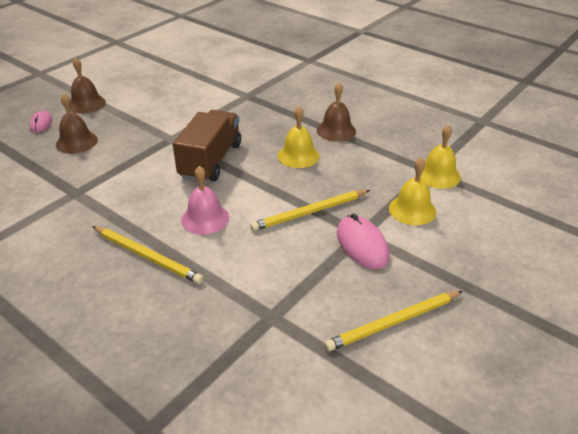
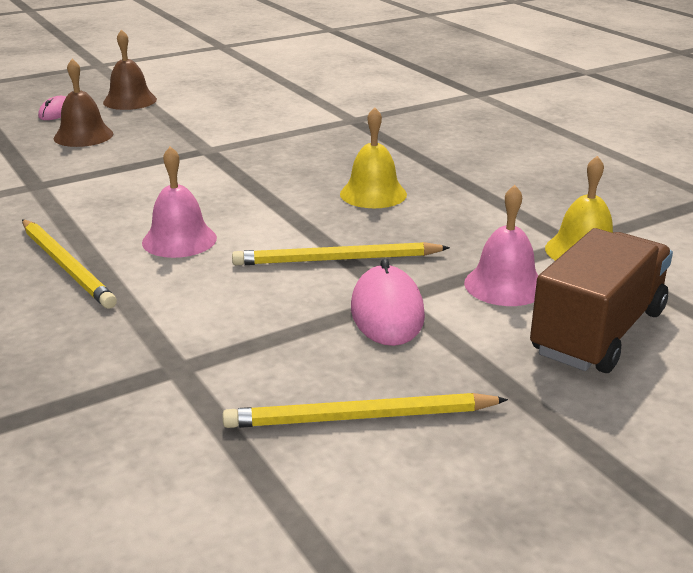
camera: 20 degrees right, 10 degrees down
(211, 161) = (241, 180): brown truck -> brown truck (598, 332)
(336, 130) = (455, 174): brown bell -> none
(412, 210) = (504, 285): yellow bell -> pink bell

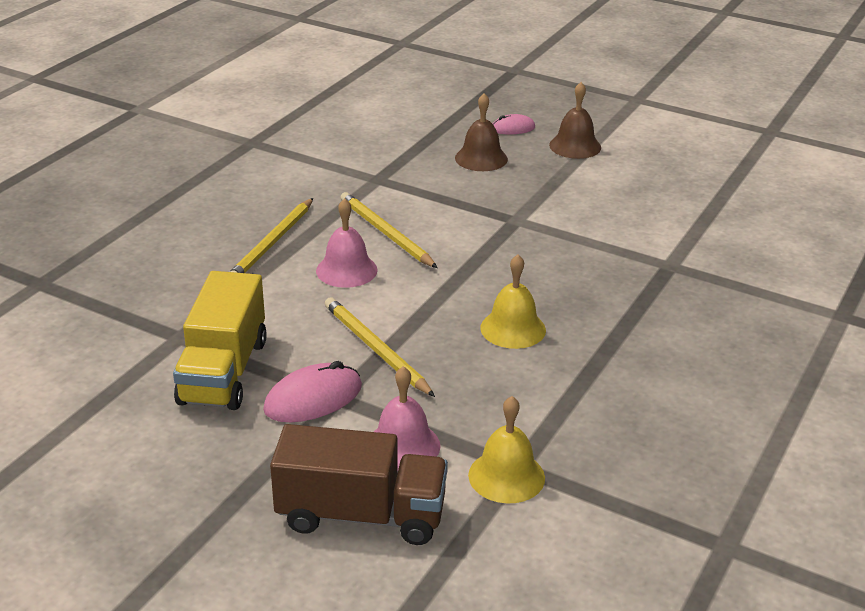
camera: 60 degrees right, 5 degrees up
(283, 354) = (223, 371): none -> yellow truck
(361, 417) = (169, 429): yellow pencil -> yellow pencil (386, 233)

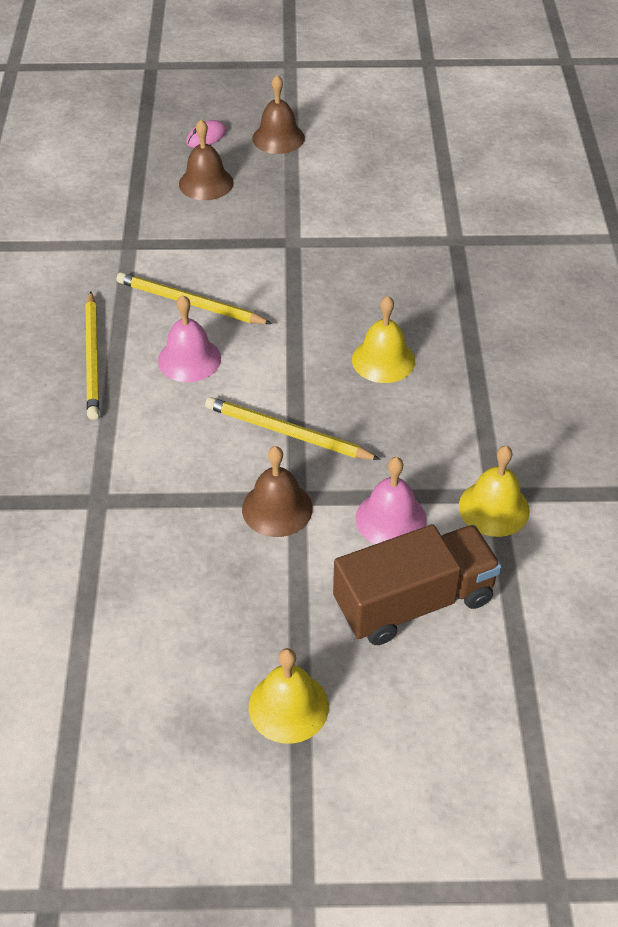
camera: 30 degrees left, 15 degrees up
(178, 542) = (288, 706): none -> yellow bell
(223, 371) = (173, 518): yellow truck -> none
(313, 398) = (277, 508): pink mouse -> brown bell

